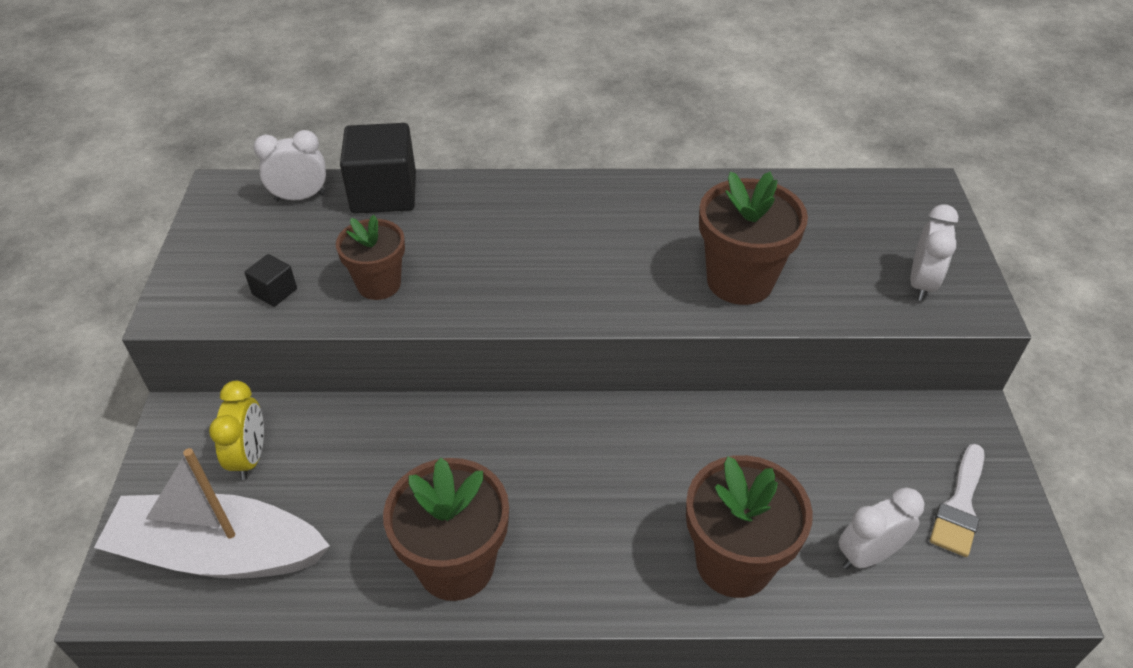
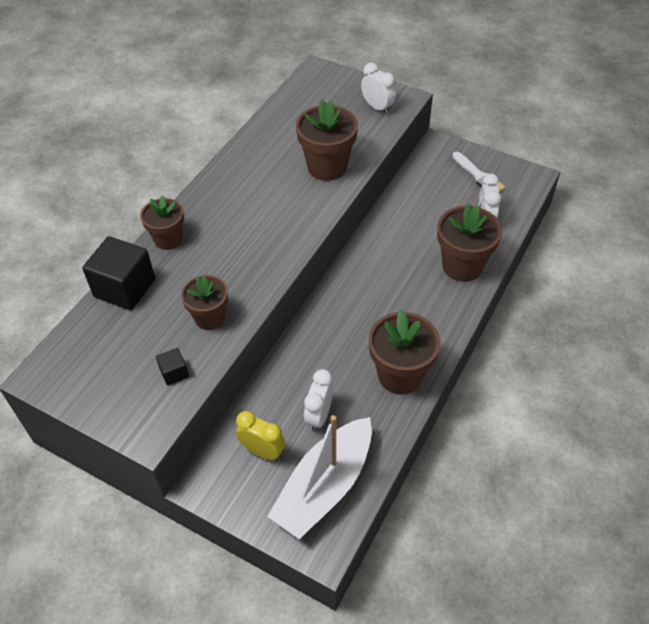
camera: 60 degrees left, 5 degrees up
(300, 197) = (89, 333): white clock -> white clock (319, 416)
(485, 193) = (168, 239): none -> brown flower pot

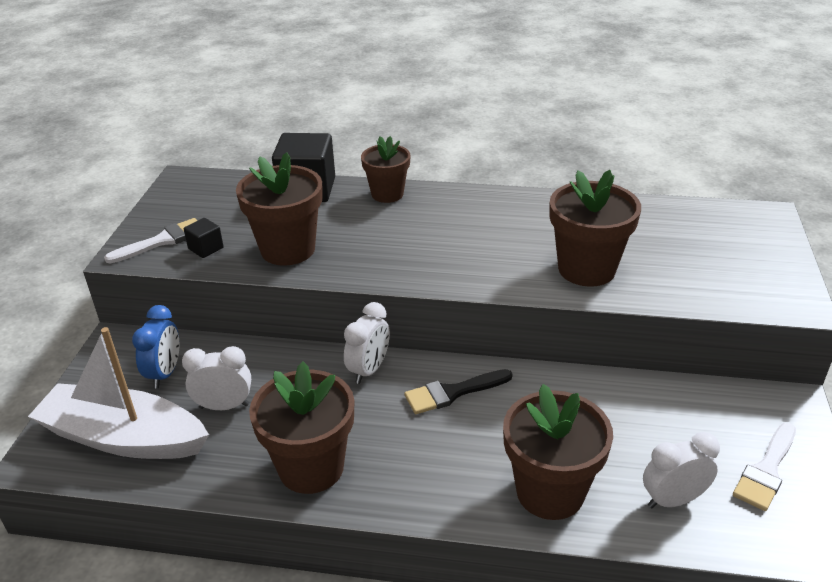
camera: 70 degrees right, 15 degrees down
(142, 403) = (162, 241): none -> white brush
(209, 318) = (288, 249): brown flower pot -> brown flower pot, size x1.54
(262, 451) = (165, 373): yellow clock -> blue clock
(364, 284) = (452, 393): none -> black brush
(377, 107) = (748, 283): white clock -> white clock (369, 370)

